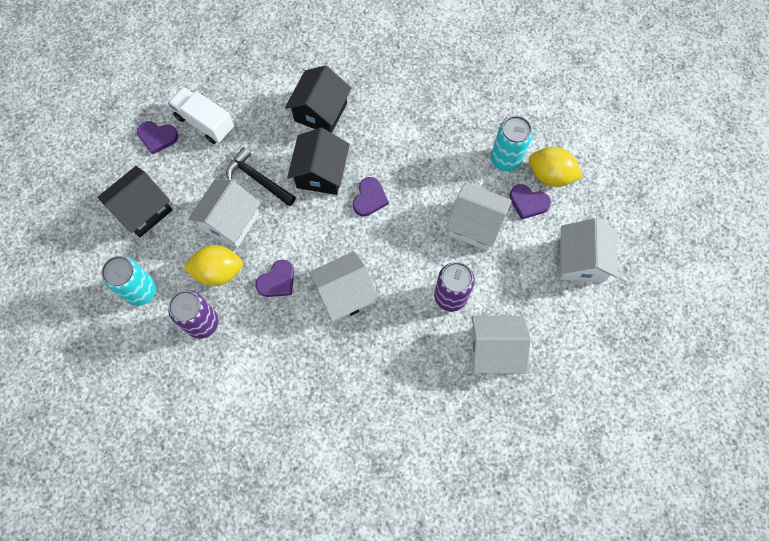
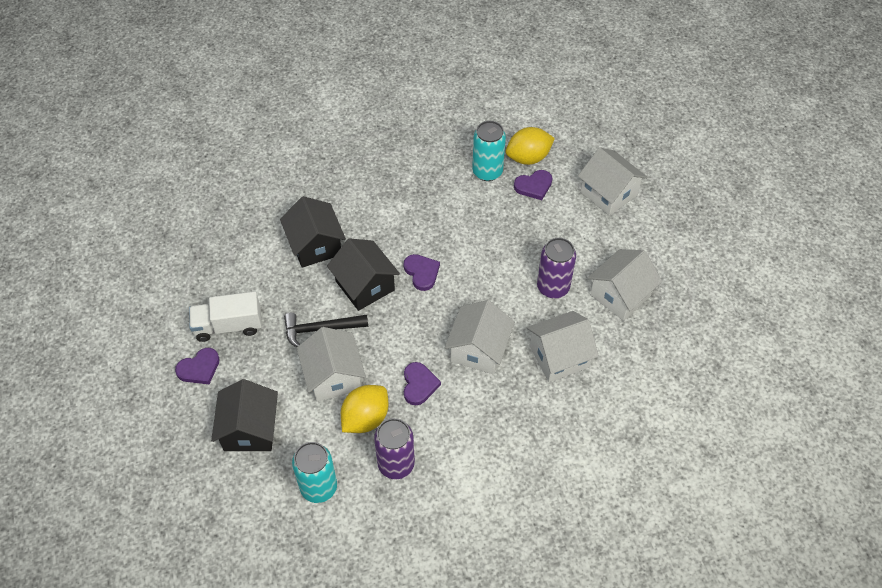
camera: 45 degrees left, 15 degrees down
(475, 225) = (515, 229): white house -> white house (559, 356)

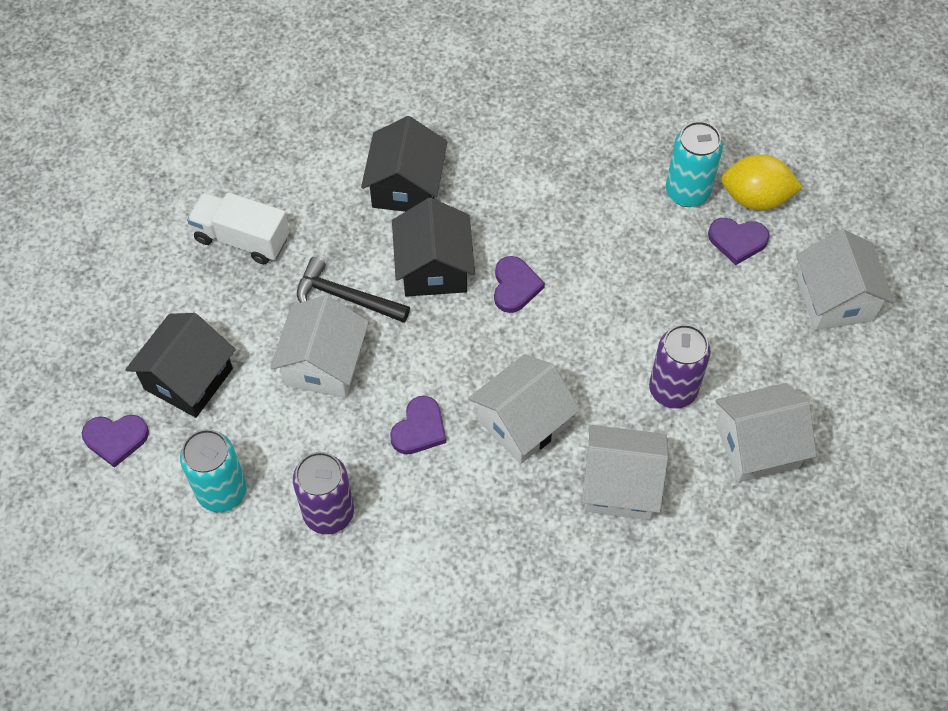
camera: 30 degrees right, 5 degrees up
(199, 368) = (178, 274): purple heart -> purple heart (116, 439)
(365, 418) = (328, 437): yellow lemon -> none

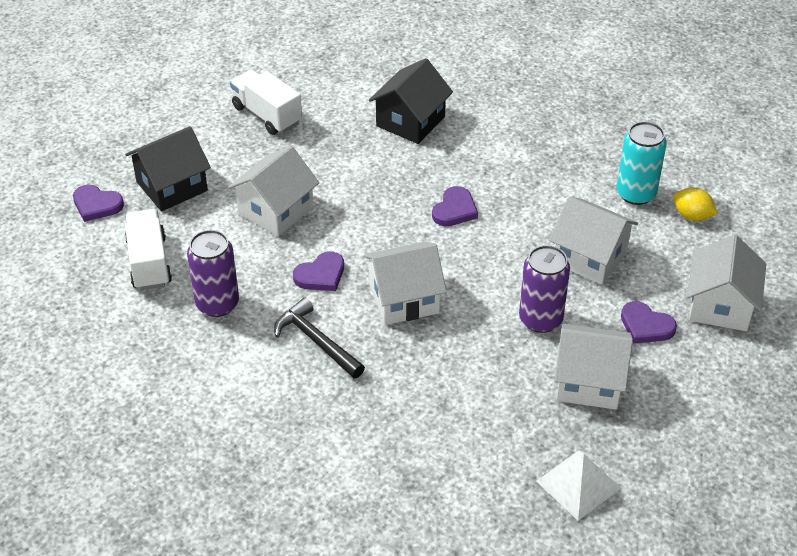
camera: 25 degrees right, 15 degrees down
(222, 491) = (149, 263): turquoise can -> white truck
(345, 297) = (319, 175): black hammer -> black hammer (316, 341)
(434, 268) = (398, 178): black house -> none
(620, 485) = (456, 367): white house -> white house (590, 257)
(737, 241) = (658, 239): purple heart -> purple heart (646, 326)
(755, 198) = (692, 216): yellow lemon -> yellow lemon, size x0.66
(807, 571) = (578, 484): none -> white pyramid

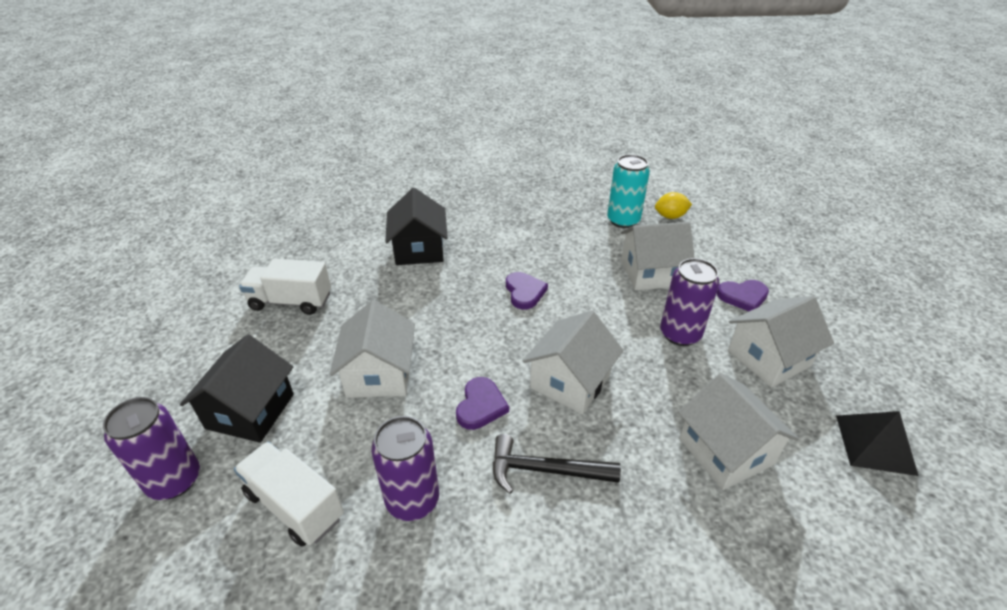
camera: 40 degrees left, 5 degrees down
(97, 205) = (174, 480): purple heart -> purple can
(578, 484) = (875, 444): white pyramid -> black pyramid
(720, 305) = (759, 258): white house -> white house (725, 451)

